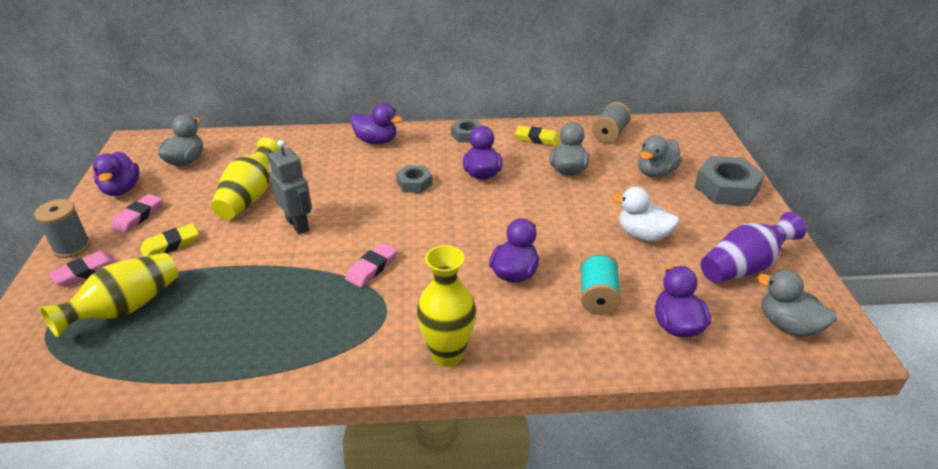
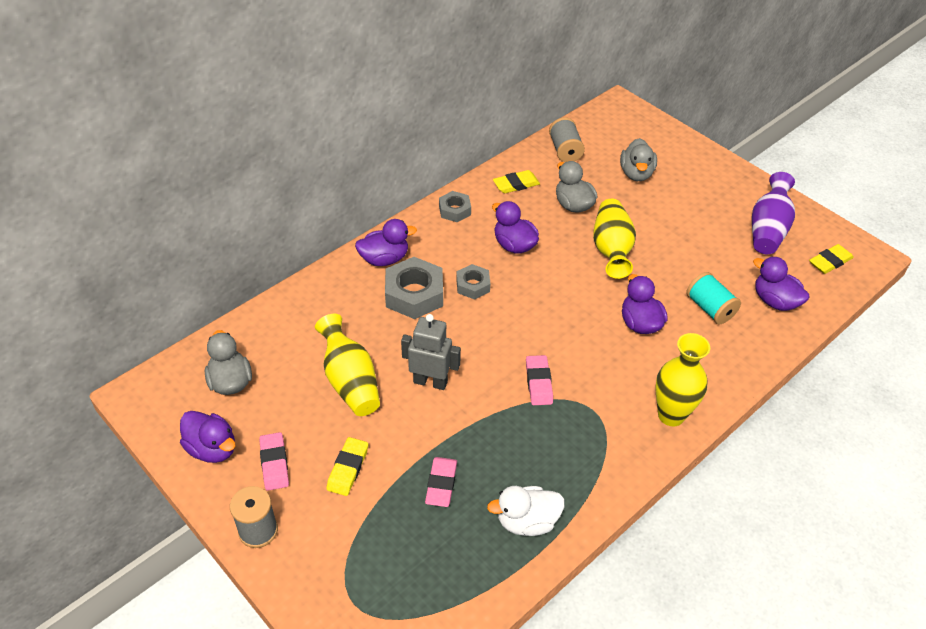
camera: 40 degrees left, 10 degrees up
(85, 272) = (310, 541): pink eraser -> pink eraser (441, 484)
(125, 308) = (396, 544): yellow vase -> yellow vase (611, 249)
(642, 235) = (685, 238): white duck -> white duck (527, 521)
(726, 188) = (695, 164): grey nut -> grey nut (414, 294)
(788, 325) = (830, 261): grey duck -> yellow eraser

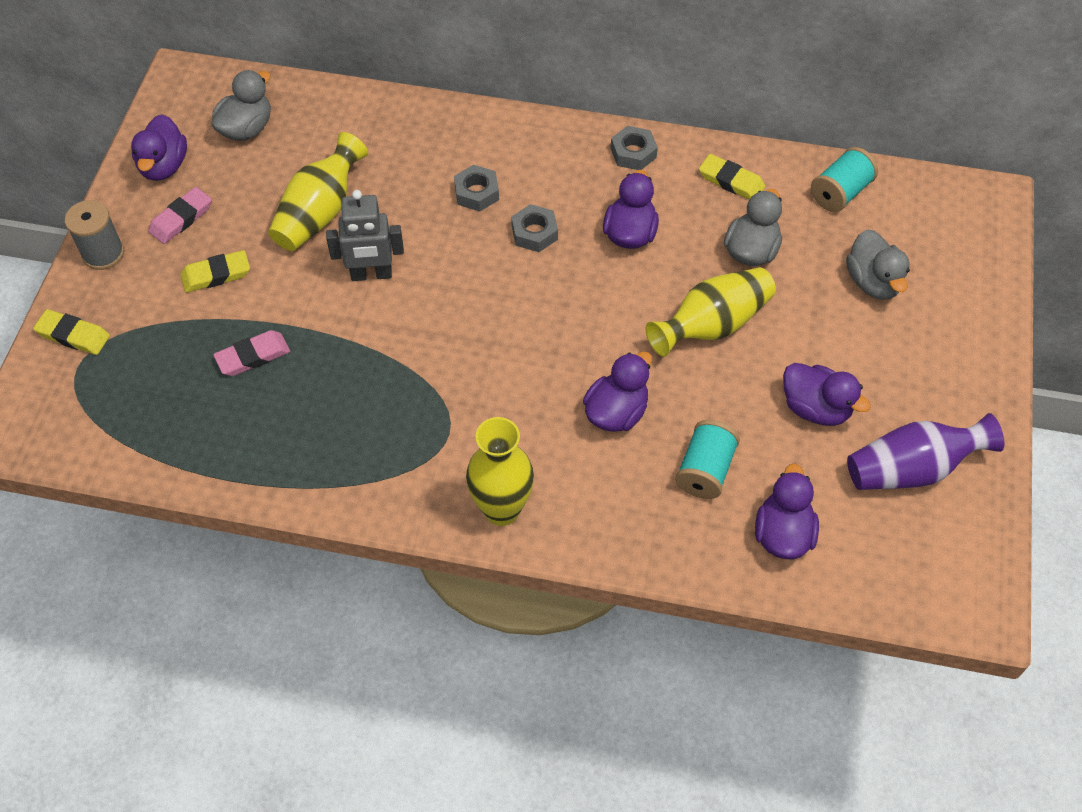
camera: 55 degrees right, 10 degrees up
(384, 259) = (504, 140): purple duck -> purple duck (815, 408)
(414, 294) = (476, 193): grey nut -> grey nut, size x0.58
(430, 382) = (371, 274): grey robot -> grey robot turned 105 degrees clockwise
(527, 521) = (260, 451): white duck -> none
(538, 382) = (446, 365): pink eraser -> none
(565, 150) = (840, 193): grey spool -> turquoise spool
(636, 174) = (873, 282): grey duck -> grey duck turned 75 degrees counterclockwise
(830, 261) = (919, 566): yellow eraser -> yellow eraser (73, 335)

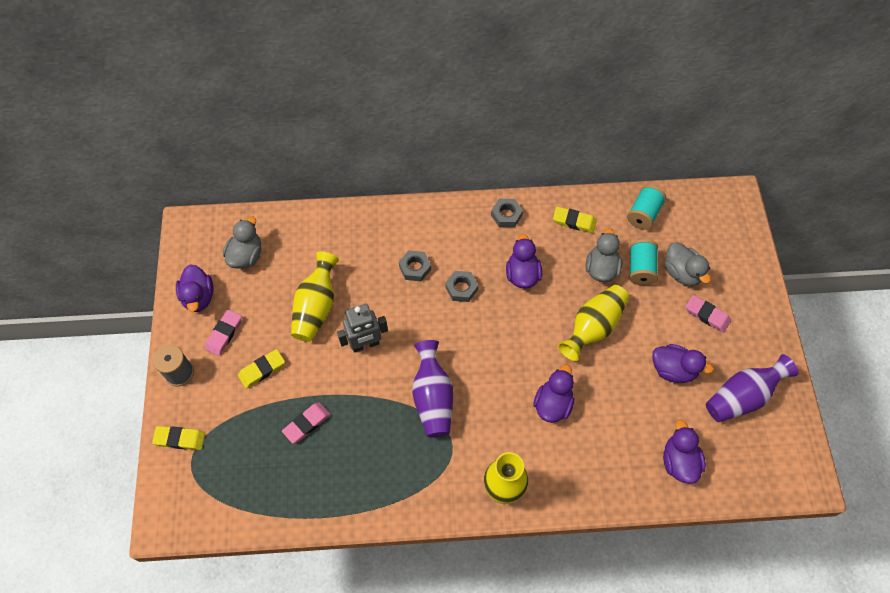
camera: 15 degrees left, 5 degrees up
(443, 364) = (432, 398): none -> purple vase
(705, 470) = (619, 430): turquoise spool -> turquoise spool (640, 269)
(893, 346) = (707, 315): none -> pink eraser

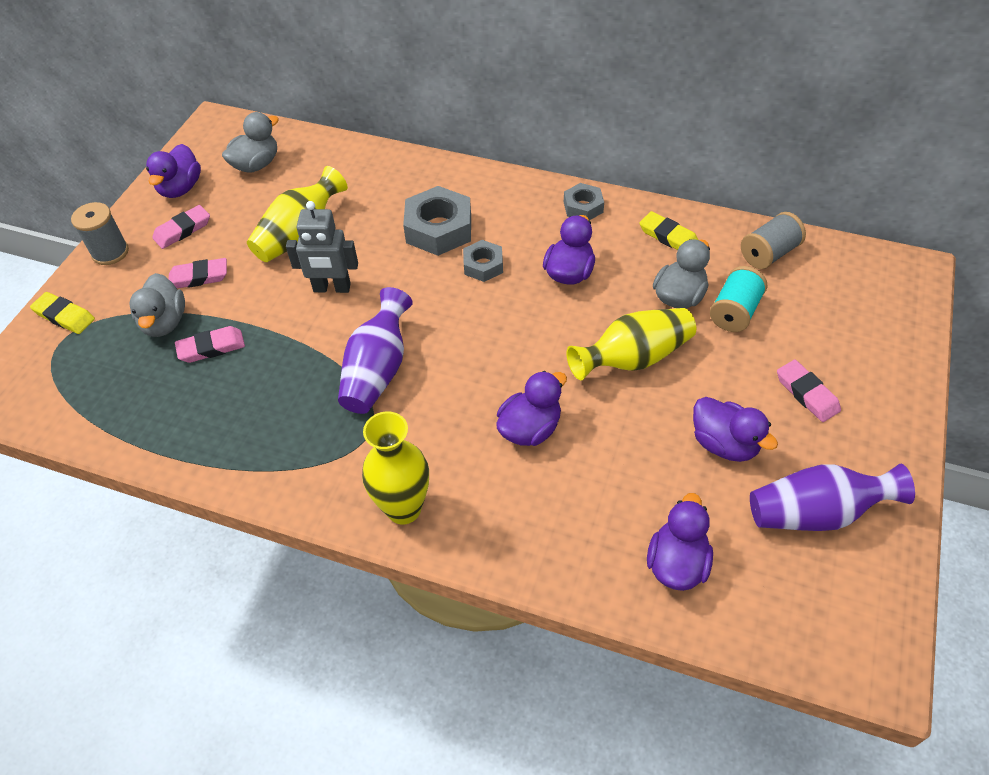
camera: 25 degrees right, 10 degrees down
(262, 370) = (199, 277): yellow eraser -> pink eraser
(415, 268) = (439, 229): grey nut -> grey nut, size x1.73
(643, 214) = (768, 254): turquoise spool -> grey spool
(682, 273) = (792, 333): grey duck -> grey duck (164, 322)

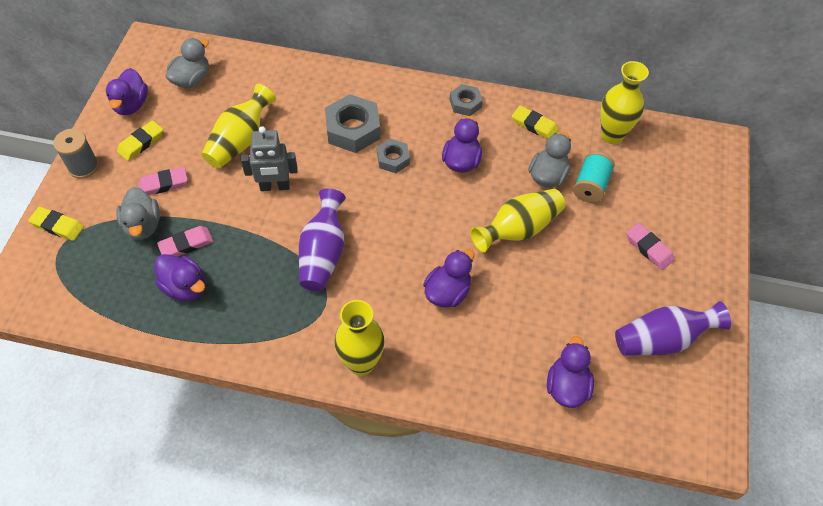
camera: 10 degrees left, 5 degrees up
(182, 230) = (141, 143): pink eraser -> yellow eraser
(724, 444) = (592, 292): purple duck -> purple duck (185, 287)
(768, 254) = (612, 135): grey spool -> yellow vase

